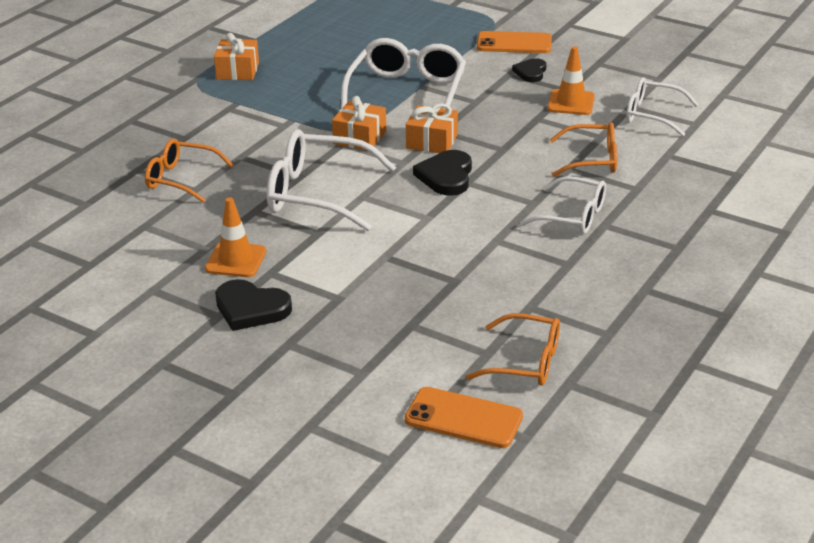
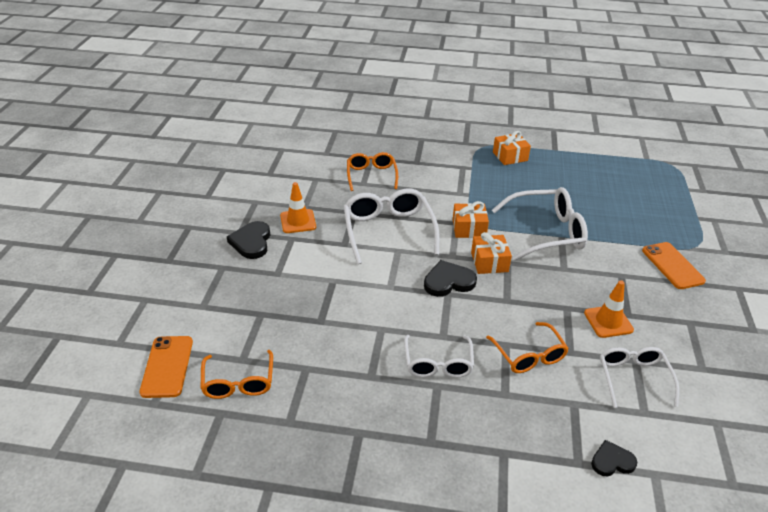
camera: 65 degrees right, 5 degrees up
(531, 72) = (635, 286): black heart -> black heart (612, 461)

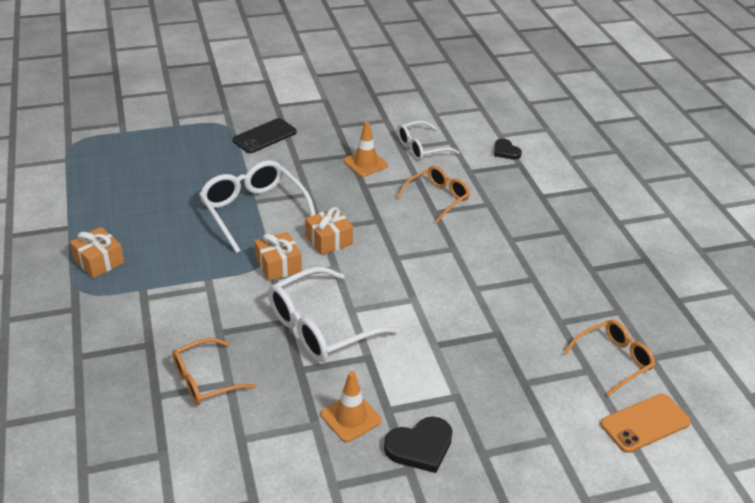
camera: 115 degrees left, 0 degrees up
(438, 364) = (487, 244): white glasses -> none
(448, 281) = (377, 261): black heart -> none
(672, 266) = (265, 136): orange phone -> black phone

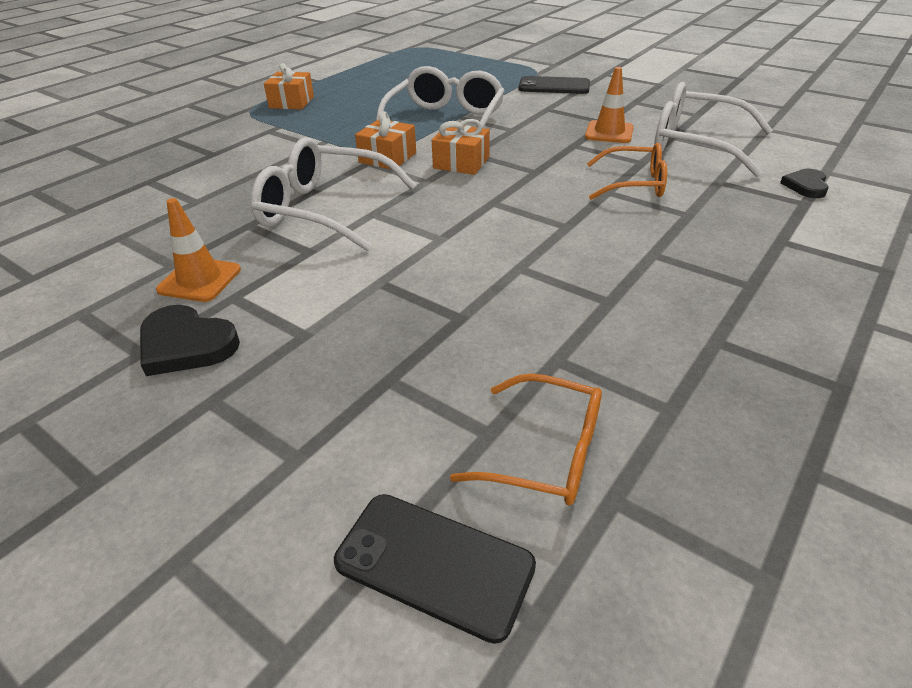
camera: 55 degrees right, 0 degrees up
(204, 380) = (188, 190): orange glasses -> none
(421, 148) = (695, 144): white glasses -> white glasses, size x1.59
(645, 423) = (434, 564): orange phone -> black phone

